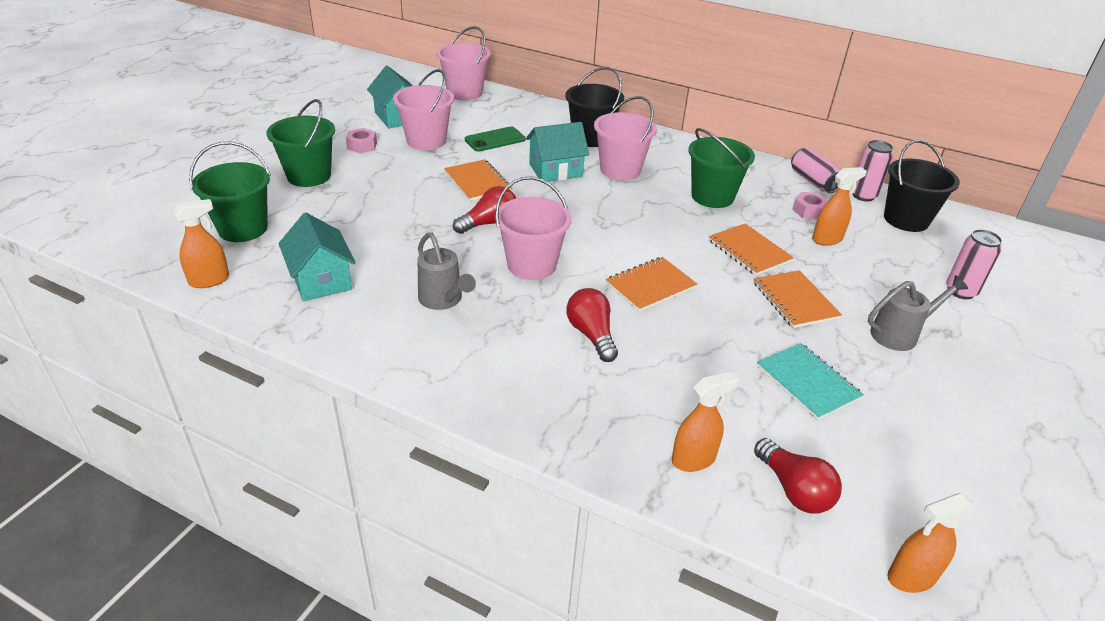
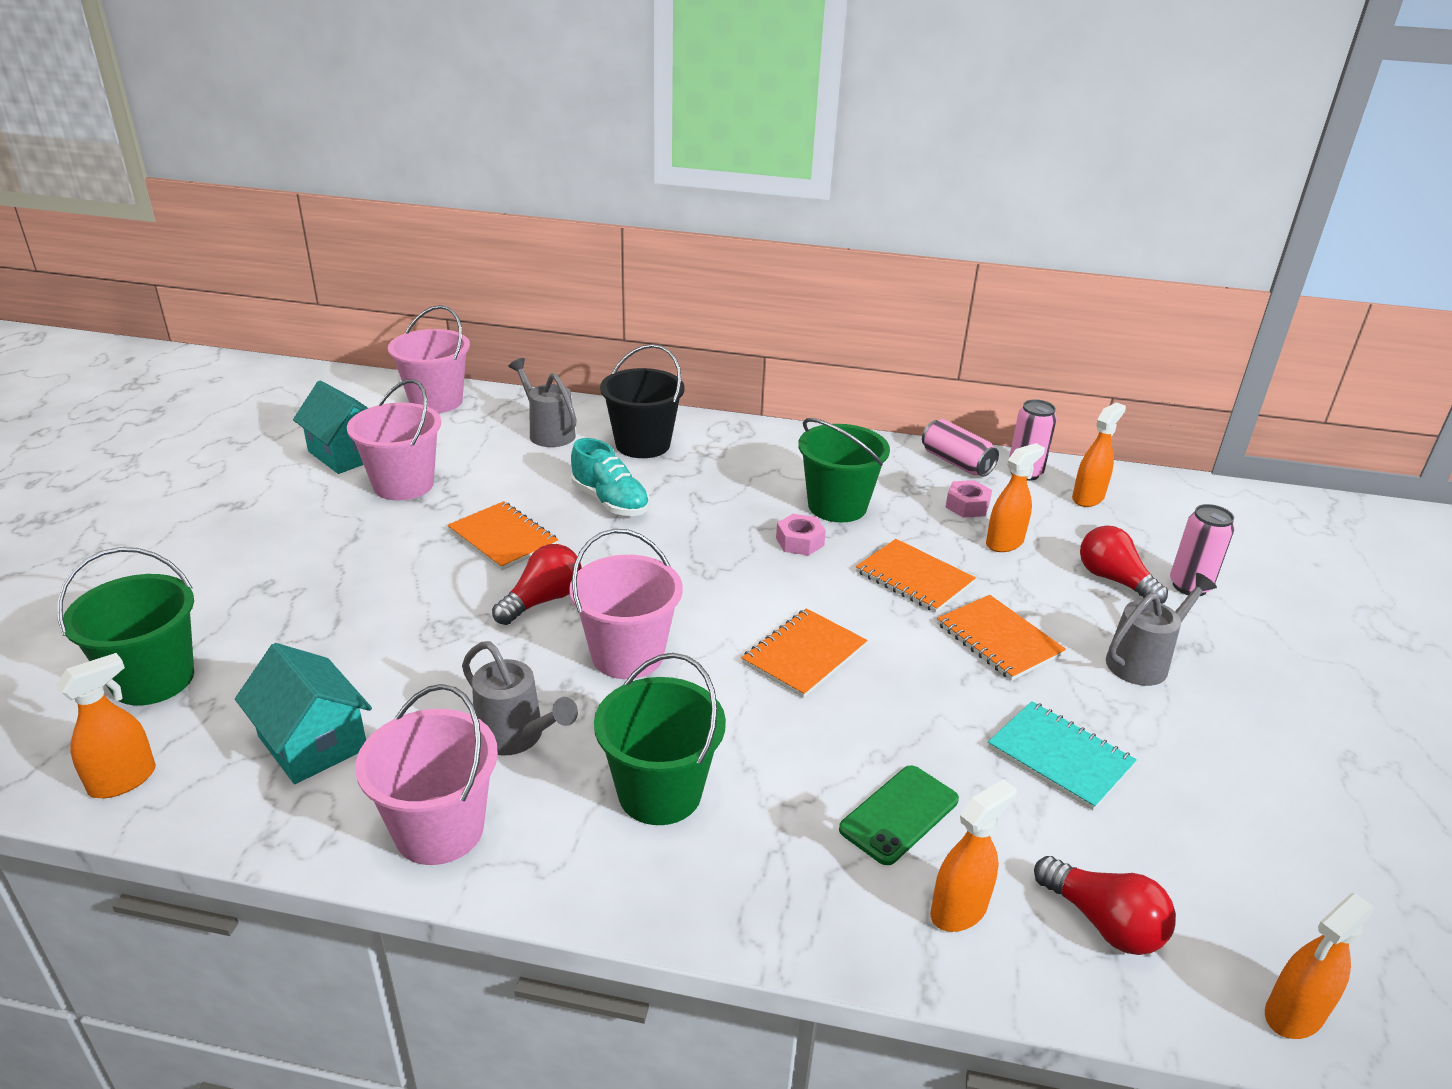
camera: 15 degrees left, 5 degrees down
(309, 176) = (236, 571): green bucket -> green bucket (660, 793)
(362, 145) = (305, 508): pink nut -> pink nut (800, 542)
(495, 140) = (506, 468): green phone -> green phone (899, 815)
(530, 121) = (548, 432): none -> grey watering can
(555, 170) = (610, 501): turquoise house -> turquoise shoe
(591, 335) = (751, 747): red light bulb -> red light bulb (1114, 580)
(620, 170) = (700, 486): pink bucket -> pink bucket (439, 830)
(906, 219) = (1088, 498): black bucket -> orange spray bottle

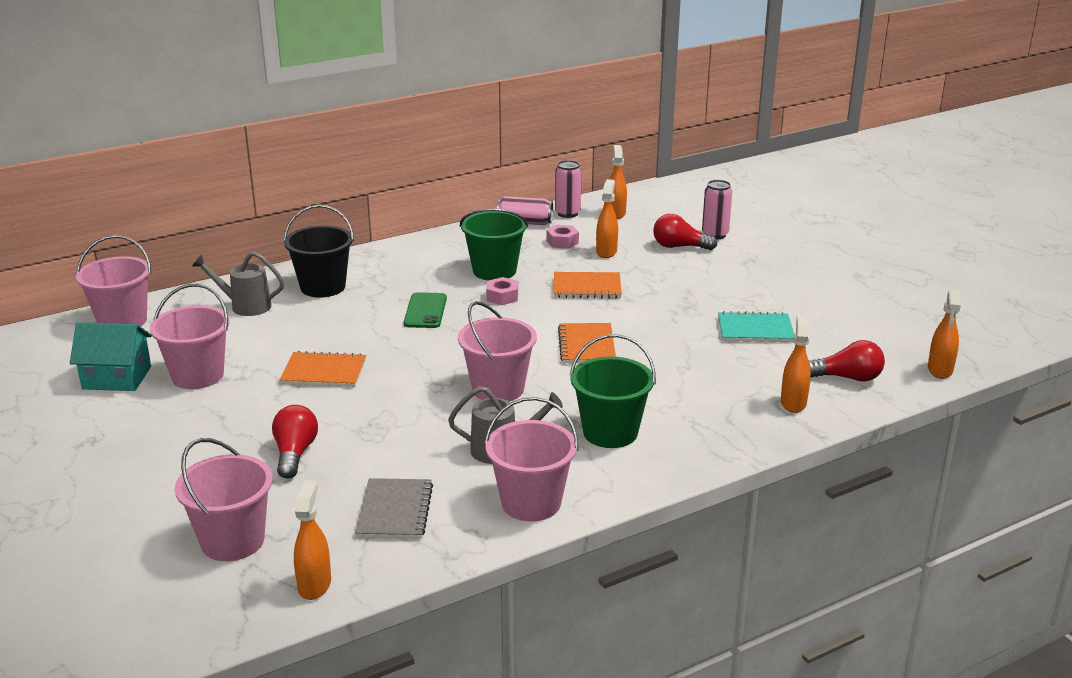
camera: 40 degrees left, 5 degrees down
(153, 679) = (232, 541): green bucket -> pink bucket
(312, 742) = (395, 511): turquoise house -> grey notebook
(542, 600) = (406, 389): red light bulb -> red light bulb (295, 454)
(610, 501) = (357, 325): turquoise shoe -> none
(899, 815) = (723, 384): green phone -> green phone (425, 311)
(998, 639) = (665, 296): orange notebook -> none
(1143, 661) = (737, 276): grey watering can -> none

